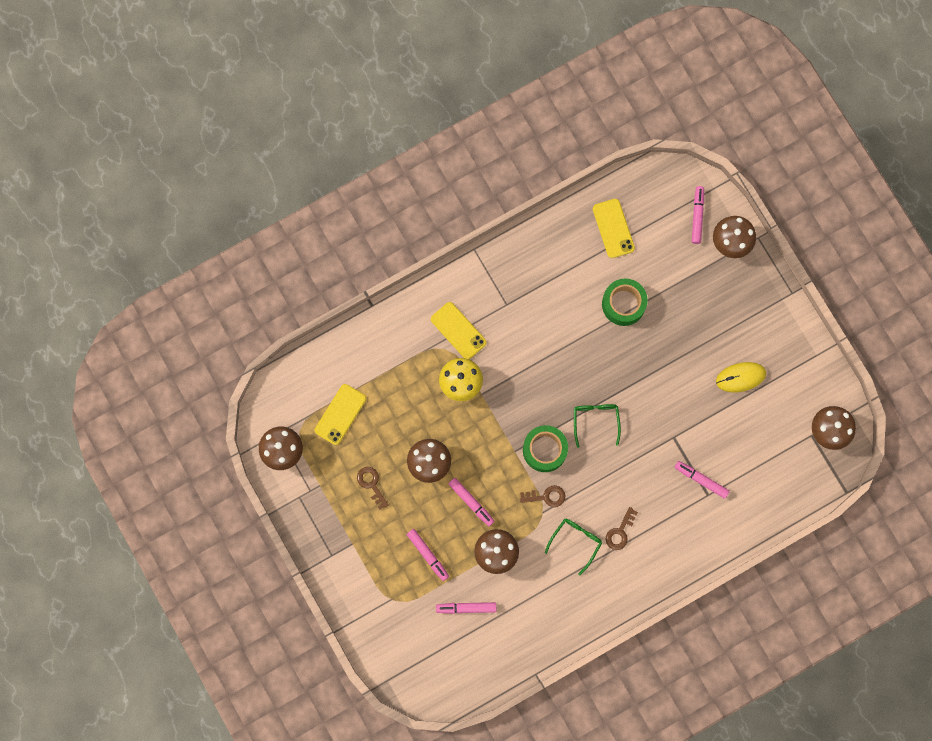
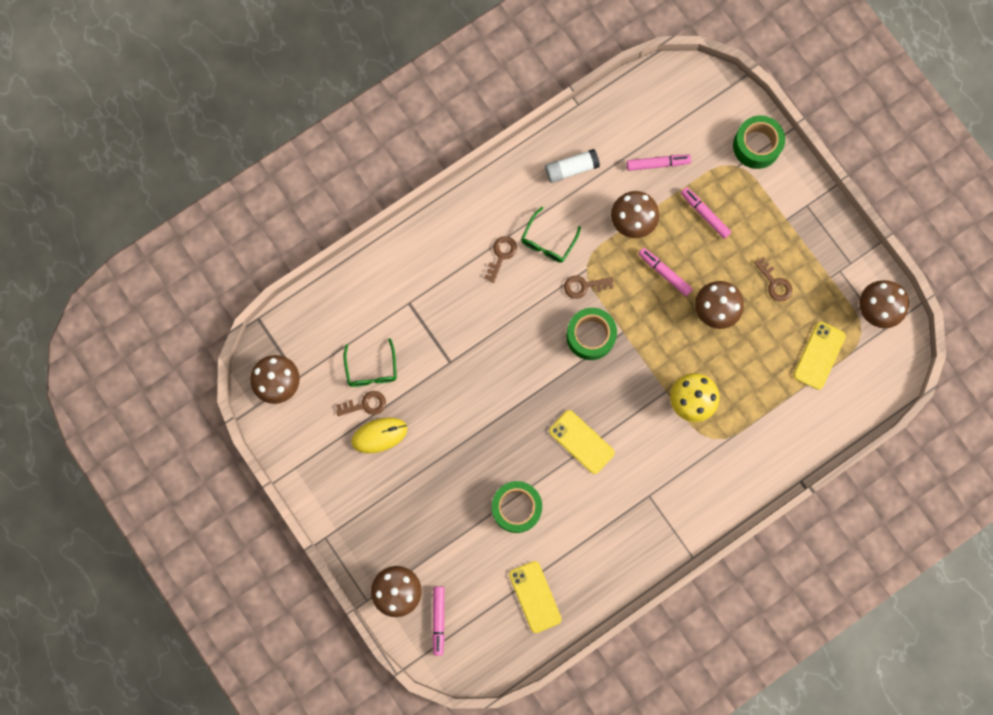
camera: 175 degrees right, 0 degrees up
(371, 617) = (756, 146): none -> green tape
(458, 331) = (700, 460): yellow phone -> yellow phone (581, 442)
(548, 610) = (571, 169): none -> white glue stick
(595, 421) = (537, 373): green glasses -> green glasses (371, 369)
(701, 480) = (417, 318): pink marker -> none
(751, 405) = (365, 404): none -> brown key

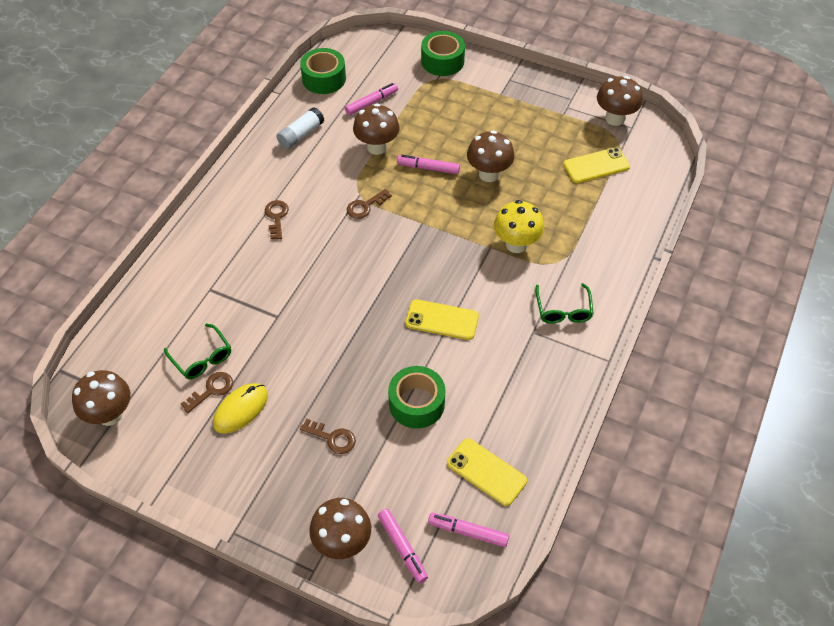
camera: 30 degrees left, 25 degrees down
(548, 241) = (312, 190): green glasses -> green glasses (563, 310)
(590, 336) = (395, 238): green tape -> green tape (324, 79)
(704, 214) = (433, 117): pink marker -> pink marker (468, 532)
(775, 283) = (523, 136): brown key -> brown key (333, 438)
(819, 355) = (596, 166): yellow phone -> yellow phone turned 75 degrees clockwise

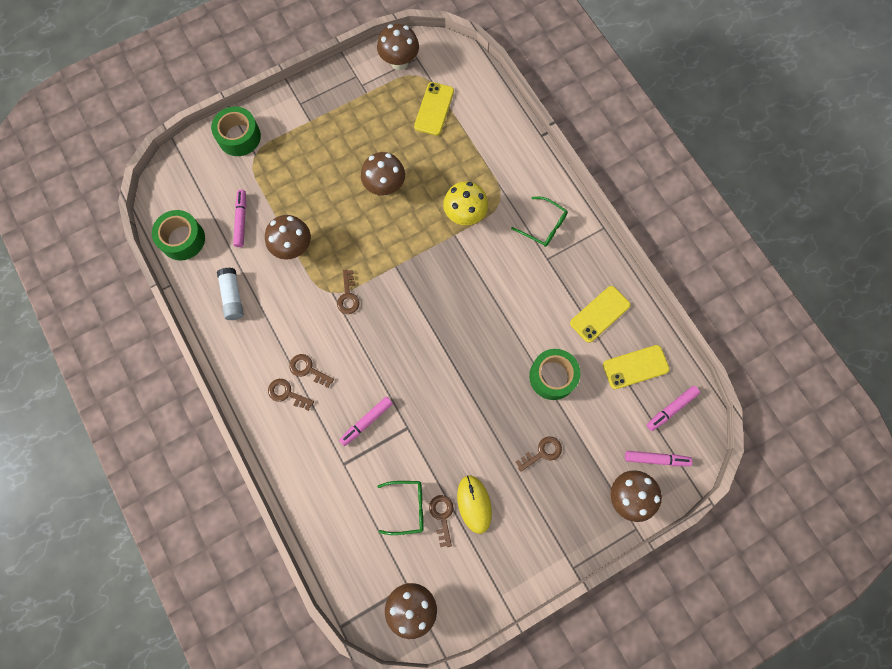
camera: 55 degrees left, 20 degrees up
(244, 215) = (287, 393): none -> brown key
(428, 168) = (345, 225): pink marker -> pink marker (366, 421)
(442, 320) = (494, 312): yellow phone -> yellow phone (599, 314)

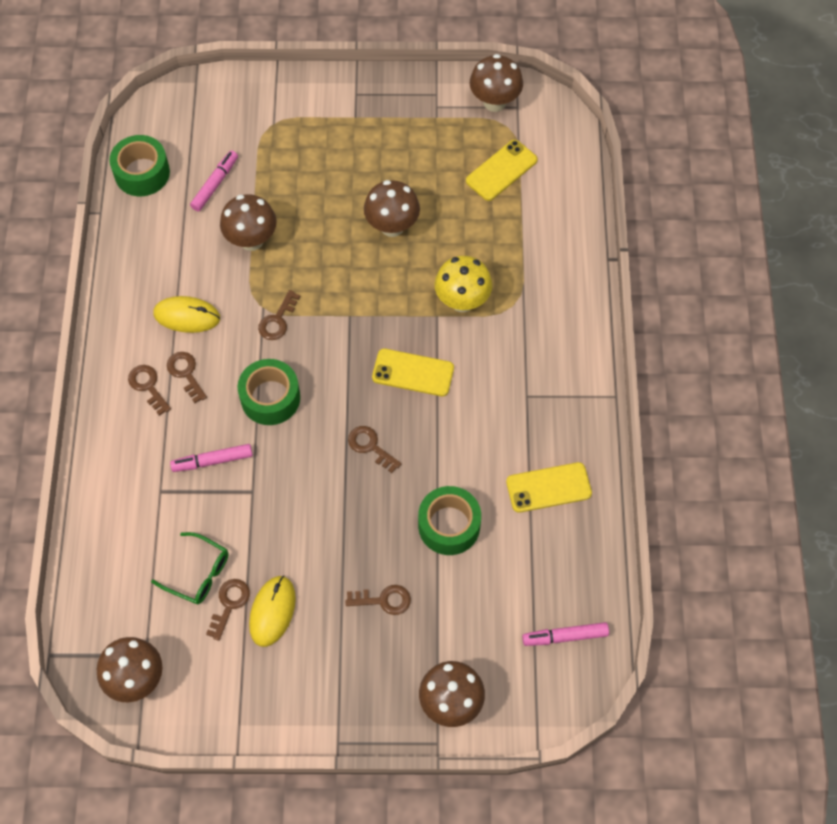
camera: 30 degrees right, 10 degrees down
(232, 297) = (156, 258): white glue stick -> none
(239, 137) = (268, 97): green tape -> green tape (270, 398)
(282, 327) = (187, 316): none -> yellow mouse
(467, 351) = (370, 446): none -> brown key
(543, 226) = (545, 358): green glasses -> none
(635, 367) = (553, 567): yellow phone -> yellow phone (413, 372)
(656, 459) = (510, 680): pink marker -> none

